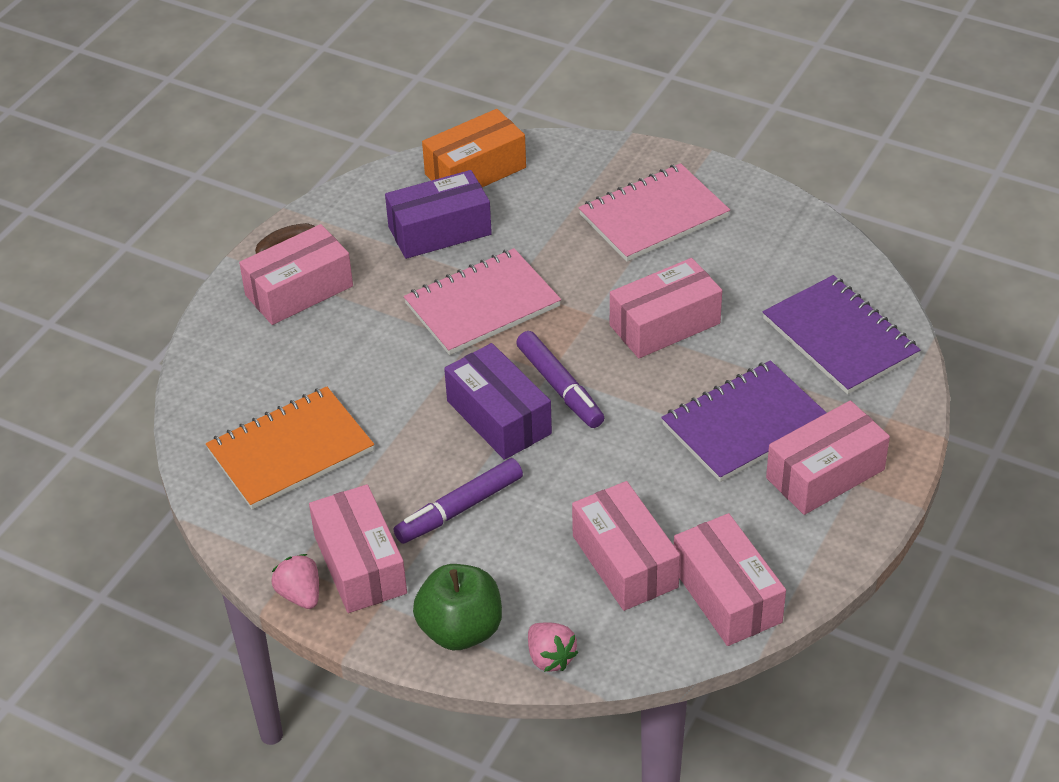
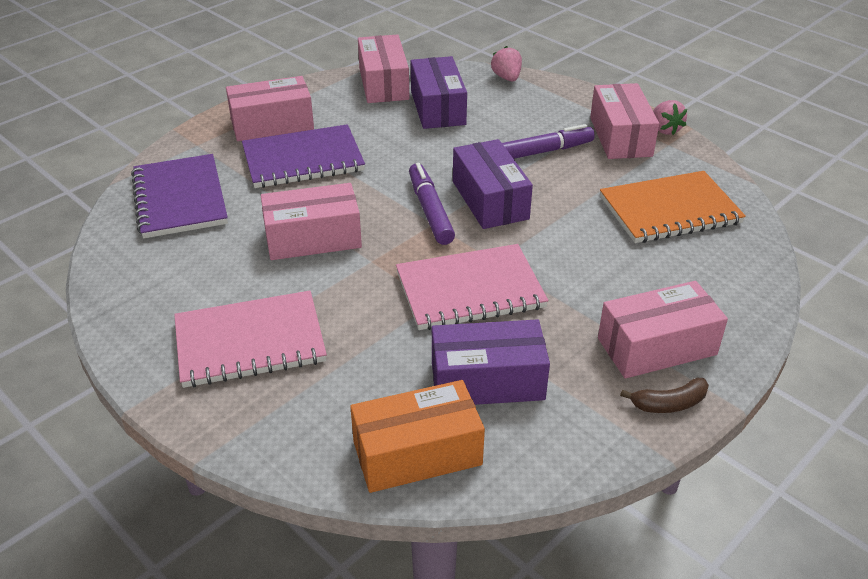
camera: 165 degrees left, 5 degrees down
(460, 630) = (558, 97): green apple -> none
(624, 561) = (438, 108): pink box -> purple box

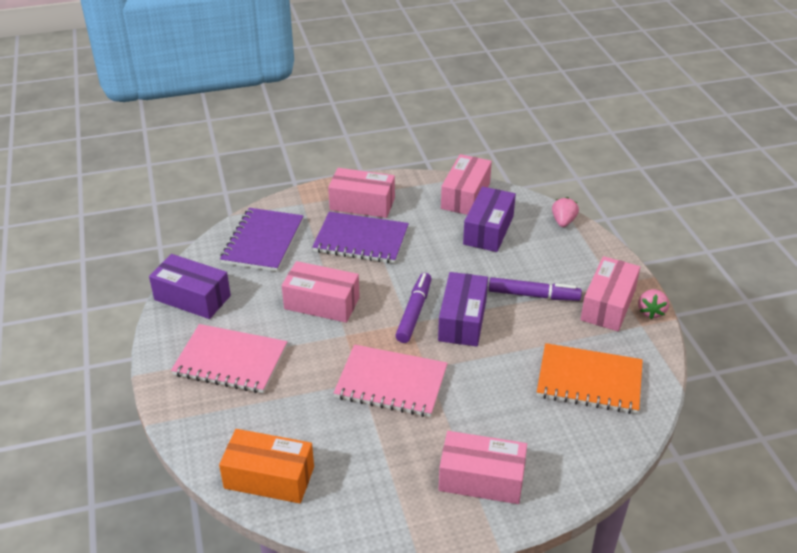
camera: 30 degrees right, 0 degrees up
(487, 381) = (349, 451): purple box -> purple box (192, 298)
(669, 404) = (452, 522): brown banana -> none

